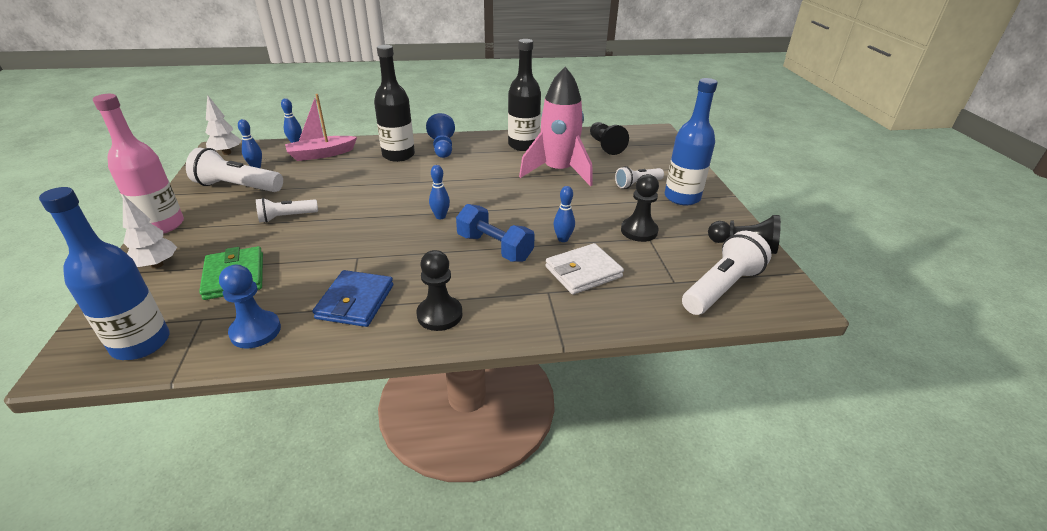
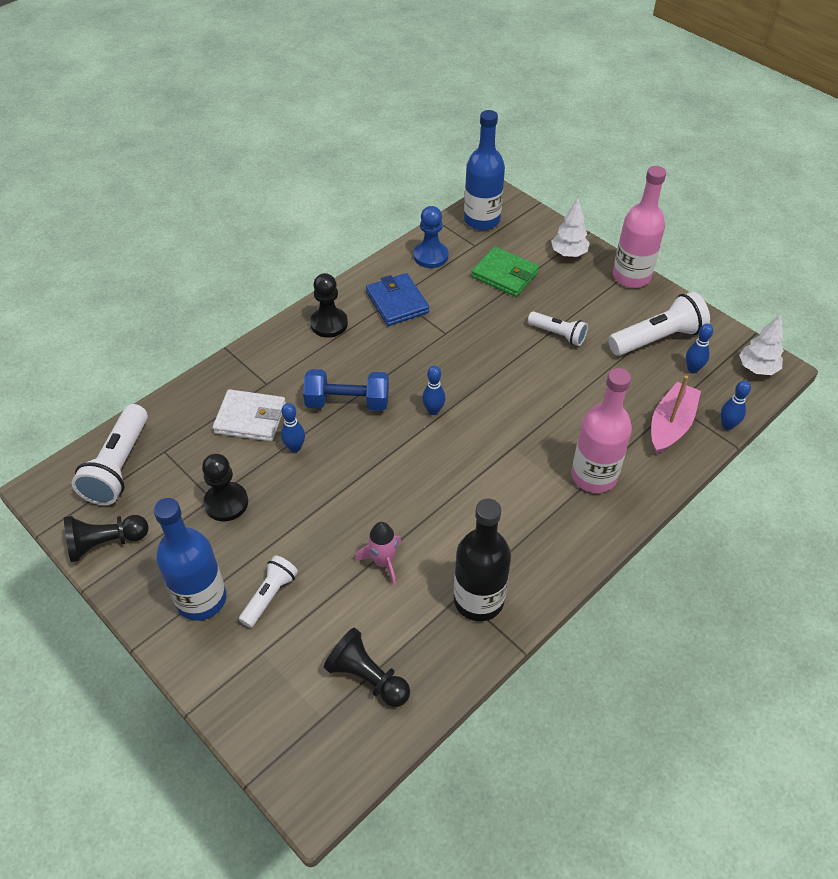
camera: 145 degrees right, 15 degrees up
(286, 217) = (558, 334): white flashlight -> white flashlight turned 90 degrees clockwise
(398, 155) = (594, 476): black bottle -> pink bottle
(442, 147) = (568, 524): blue pawn -> none
(558, 172) = (383, 562): pink rocket -> pink rocket, size x0.48
(583, 272) = (250, 418): white wallet -> white wallet turned 75 degrees clockwise

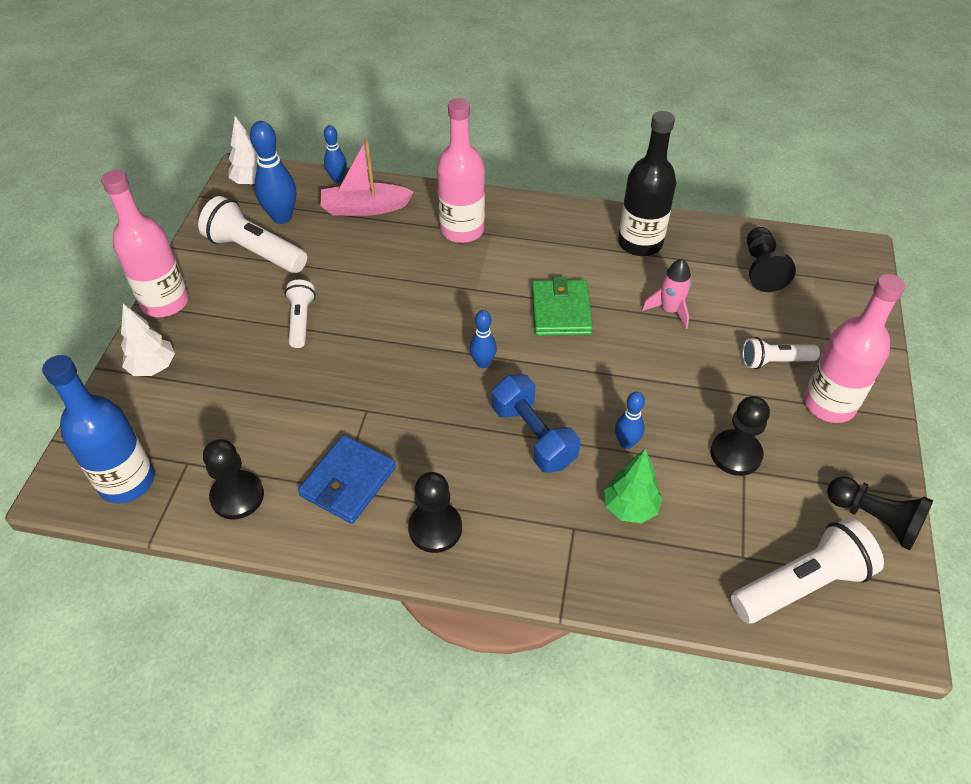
camera: 125 degrees left, 0 degrees up
(201, 599) = (829, 404): blue bottle -> pink bottle
(250, 418) = (630, 507): white wallet -> green tree
(430, 256) = (237, 496): blue pawn -> black pawn
(504, 275) = (229, 406): green wallet -> green wallet (561, 311)
(692, 369) = (282, 217): blue bowling pin -> blue bowling pin, size x1.71

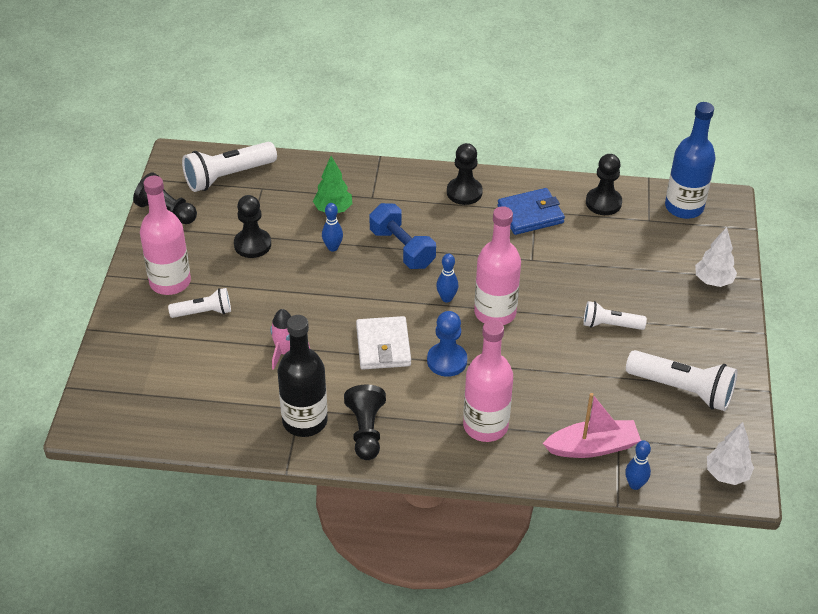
camera: 175 degrees right, 5 degrees down
(165, 302) = (737, 335): pink bottle -> pink bottle (495, 313)
(282, 217) = (674, 430): blue bowling pin -> none
(301, 321) = (610, 325): white flashlight -> white flashlight turned 105 degrees clockwise
(348, 482) = (530, 214): blue wallet -> blue wallet turned 45 degrees clockwise
(492, 292) = (447, 361): none -> blue pawn
(561, 311) = (383, 346): green wallet -> white wallet
(761, 269) = (190, 398): black pawn -> black pawn (366, 431)

